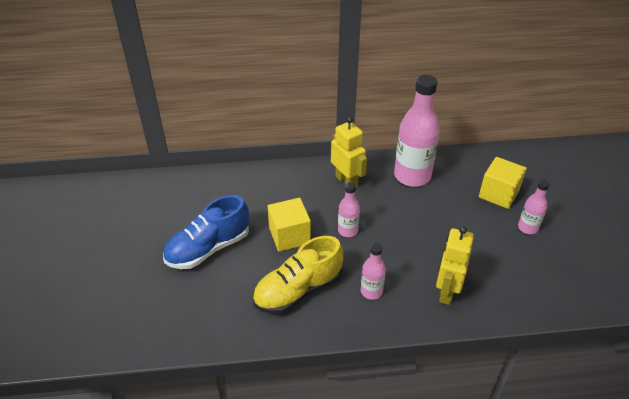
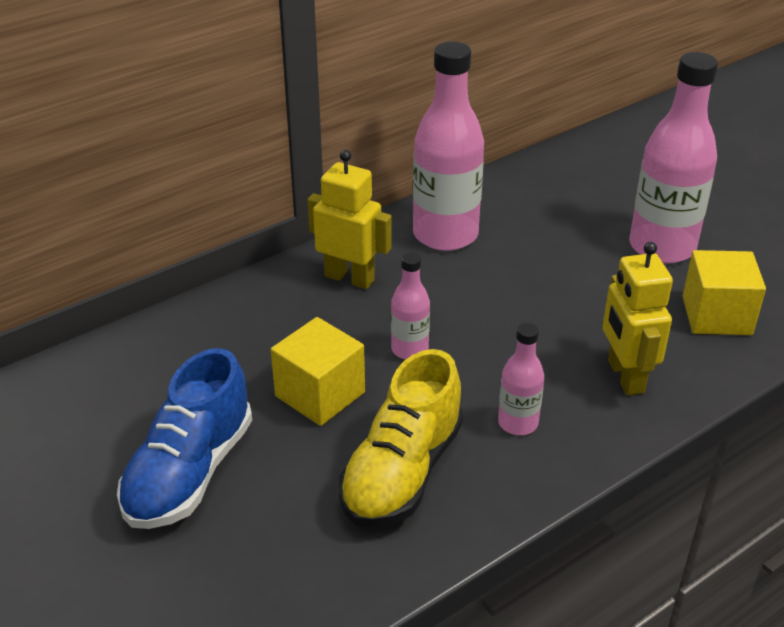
camera: 30 degrees left, 5 degrees down
(498, 194) = (587, 216): yellow cube -> yellow cube (716, 315)
(527, 228) = (662, 247): pink bottle -> pink bottle, size x2.00

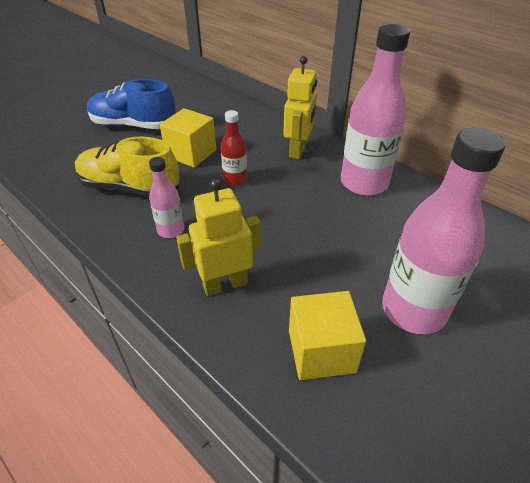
camera: 80 degrees right, 5 degrees up
(409, 349) = (235, 180): pink bottle -> red bottle

